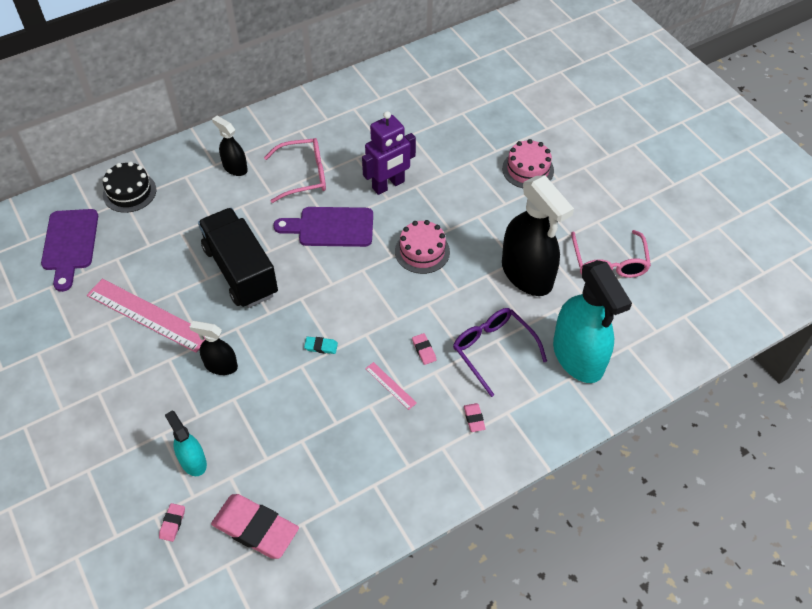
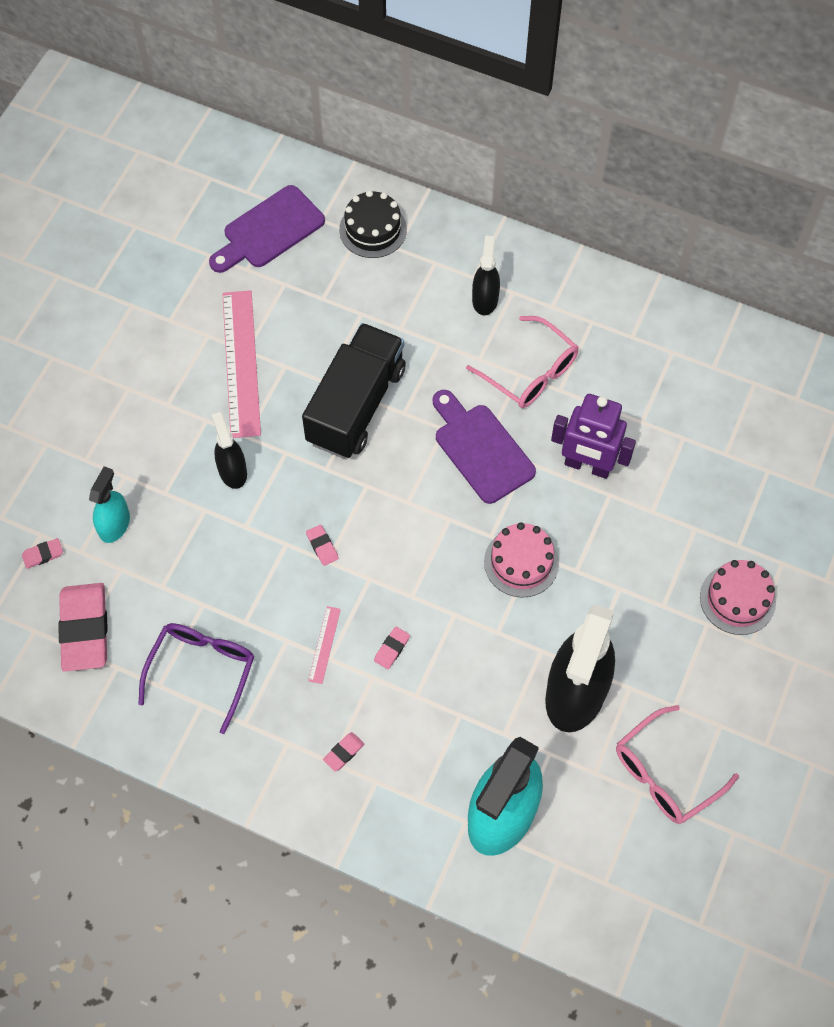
camera: 55 degrees right, 10 degrees up
(321, 346) = (322, 546): turquoise eraser -> pink eraser
(493, 350) = (444, 719): purple glasses -> purple glasses (202, 670)

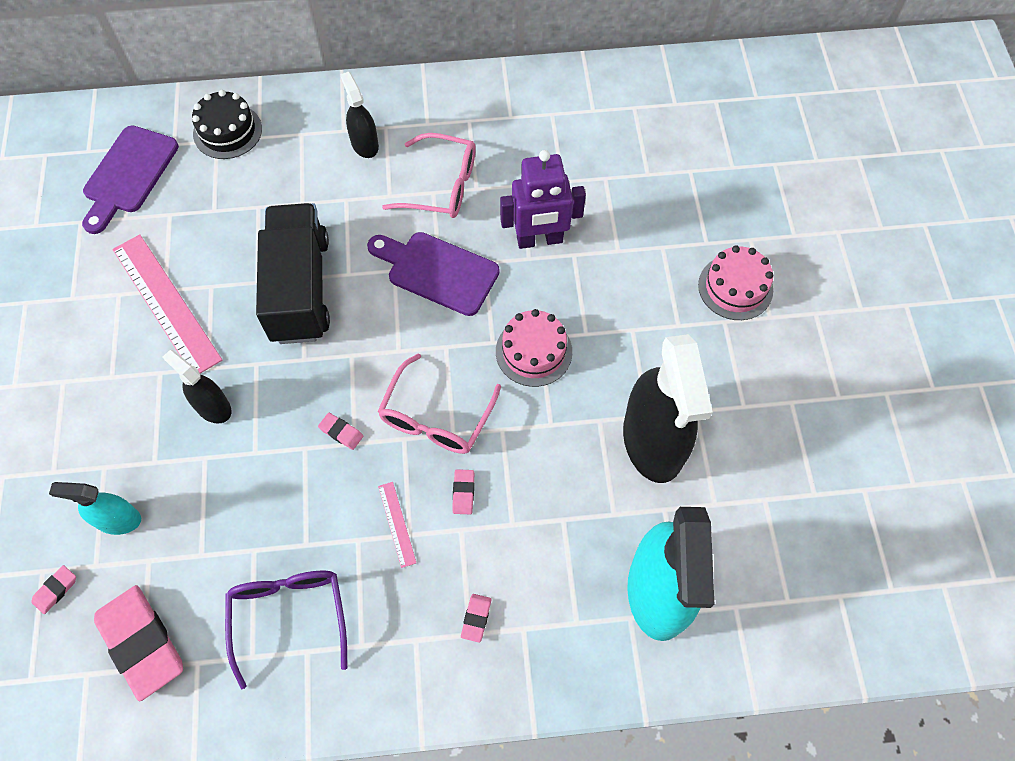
camera: 30 degrees left, 0 degrees up
(114, 524) = (118, 520): turquoise spray bottle -> turquoise spray bottle turned 75 degrees counterclockwise
(665, 774) = (774, 471): pink glasses -> pink glasses (436, 417)

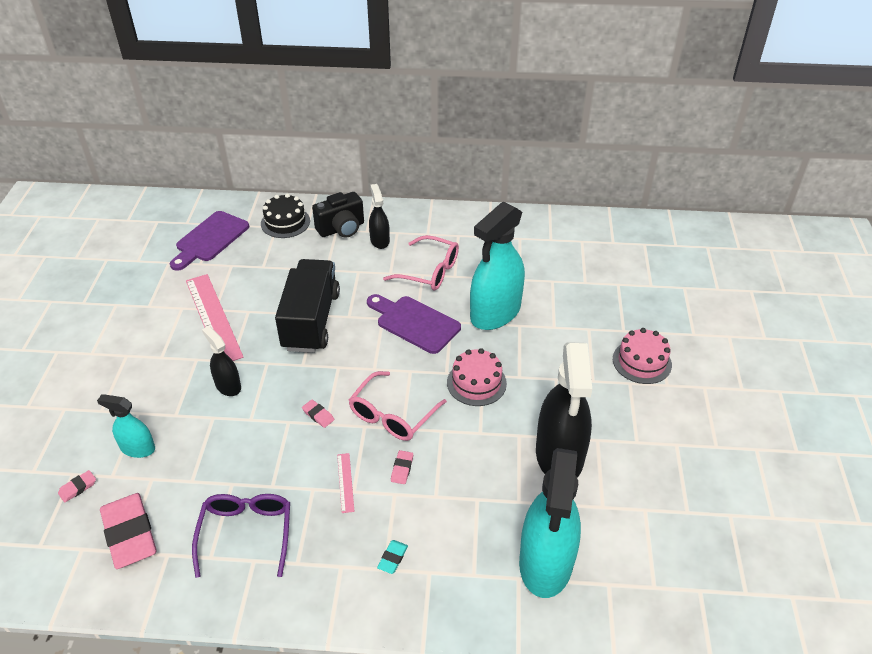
camera: 10 degrees right, 20 degrees down
(308, 132) = (341, 229): none -> black camera
(476, 618) = (392, 558): pink eraser -> turquoise eraser
(539, 240) = (495, 313): purple robot -> turquoise spray bottle

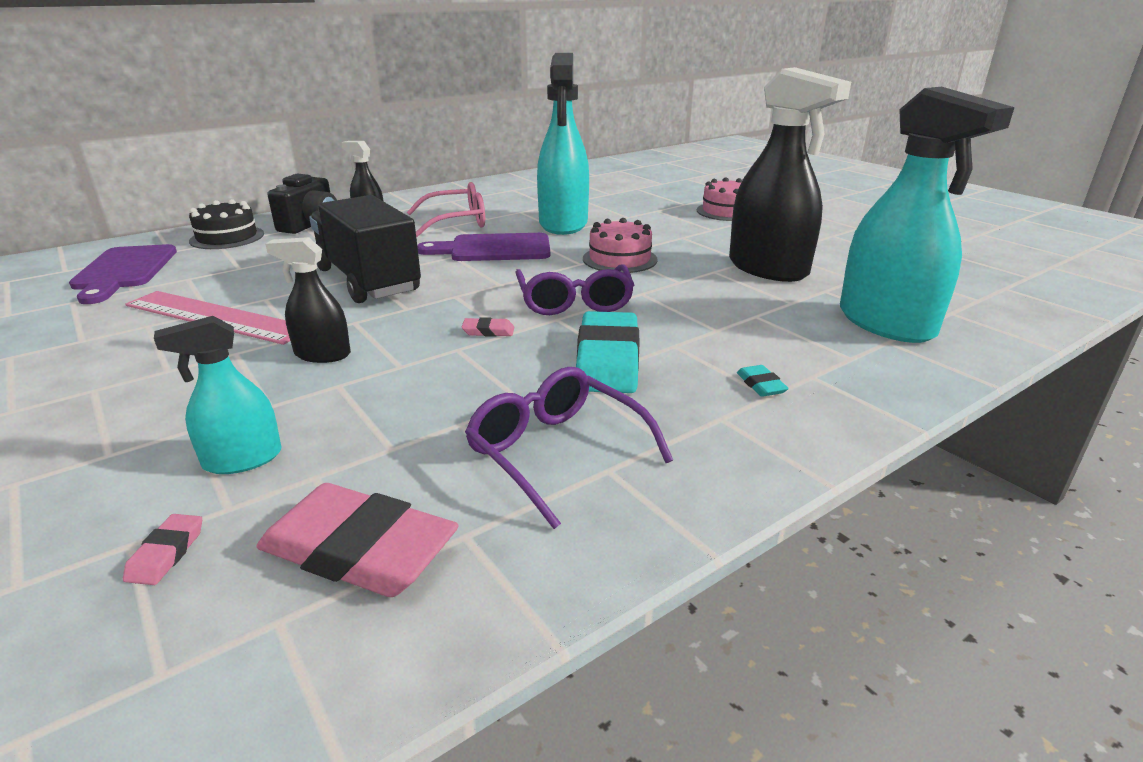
camera: 40 degrees left, 15 degrees down
(345, 482) = (607, 360): pink ruler -> turquoise eraser
(392, 415) = (574, 302): pink glasses -> purple glasses
(402, 469) = (650, 327): pink eraser -> none

